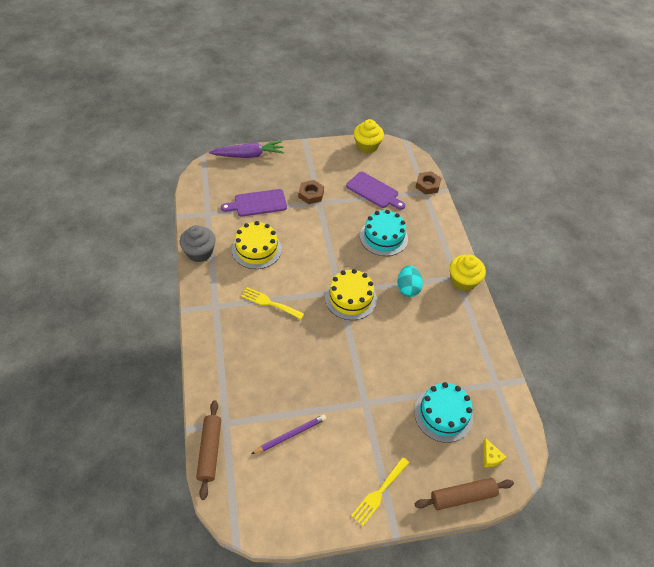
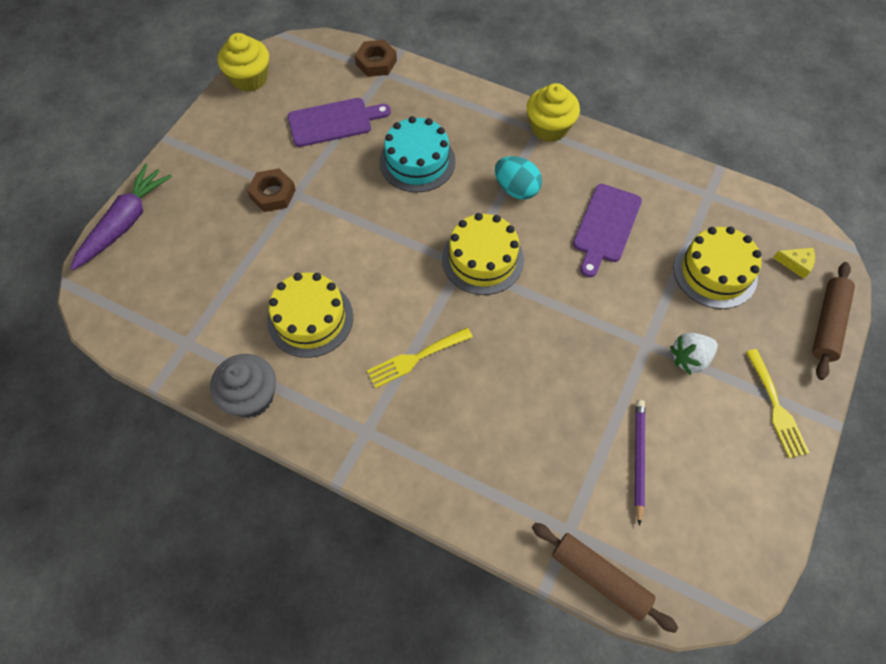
camera: 50 degrees left, 10 degrees up
(257, 203) = (228, 267): purple cutting board -> purple cutting board (606, 226)
(373, 429) = (689, 359): none -> white strawberry
(443, 414) = (715, 272): turquoise cake -> yellow cake

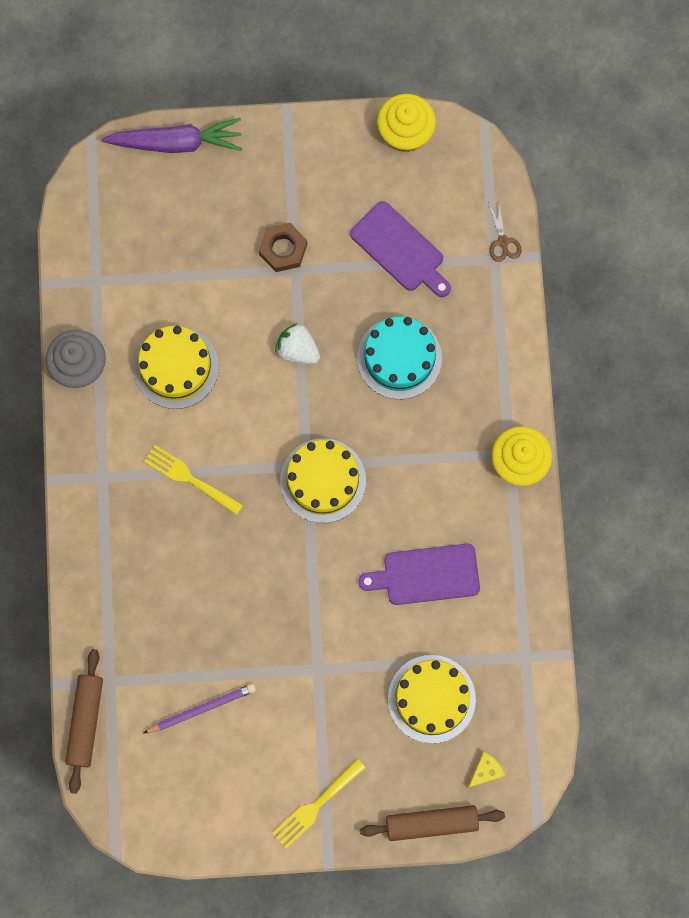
camera: 60 degrees right, 15 degrees up
(376, 62) = (503, 242): brown nut -> brown scissors
(516, 189) = (421, 469): turquoise egg -> none
(689, 359) = (323, 712): white strawberry -> white strawberry (297, 350)
(795, 264) = (486, 771): yellow cheese -> yellow cheese turned 120 degrees counterclockwise

